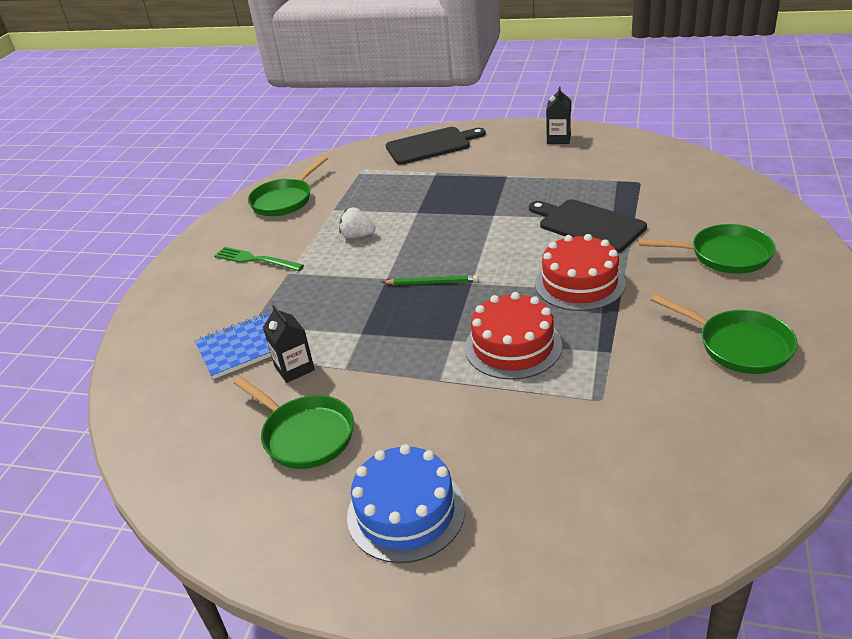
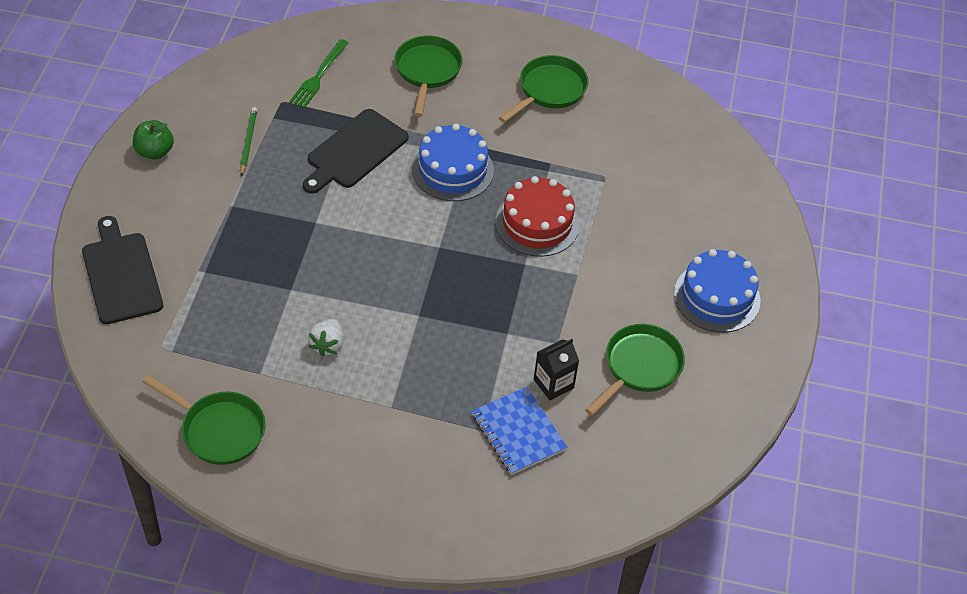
camera: 100 degrees left, 15 degrees up
(255, 260) = (356, 444): green fork -> green fork (318, 76)
(432, 282) = (432, 278): green pencil -> green pencil (248, 142)
(558, 139) = (155, 151): black carton -> green apple
(579, 283) = (452, 170): red cake -> blue cake

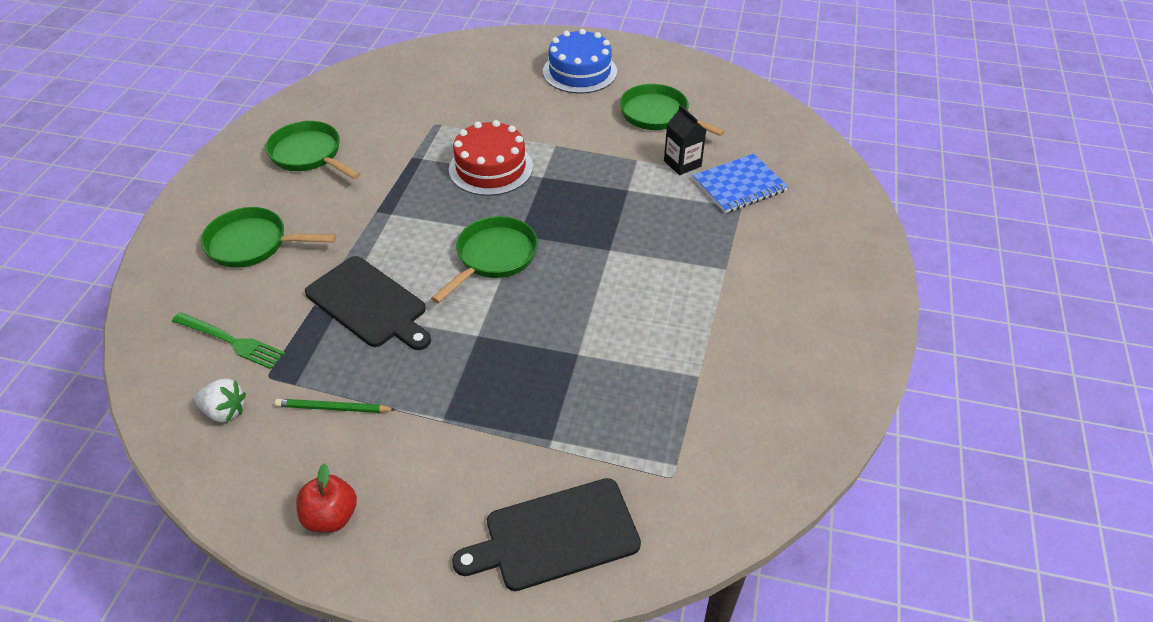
camera: 85 degrees left, 5 degrees down
(155, 151) = (331, 516): green apple -> red apple
(219, 430) = (781, 409): green pan -> green pan (493, 257)
(327, 345) = (654, 320): white strawberry -> white strawberry (225, 411)
(452, 170) = (410, 225): blue cake -> none

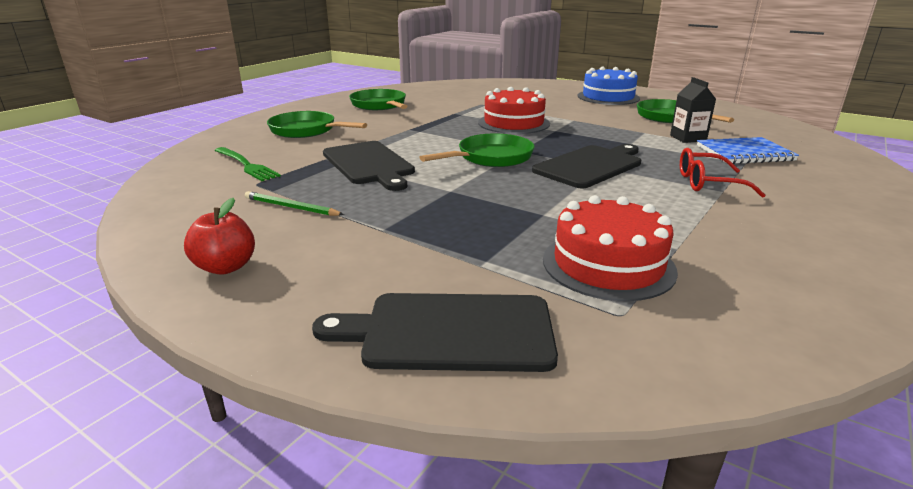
camera: 20 degrees right, 20 degrees down
(225, 411) = (204, 194): white strawberry -> none
(598, 249) = (590, 166): none -> black cutting board
(649, 415) = (608, 264): none -> red cake
(712, 256) = (709, 183): none -> red glasses

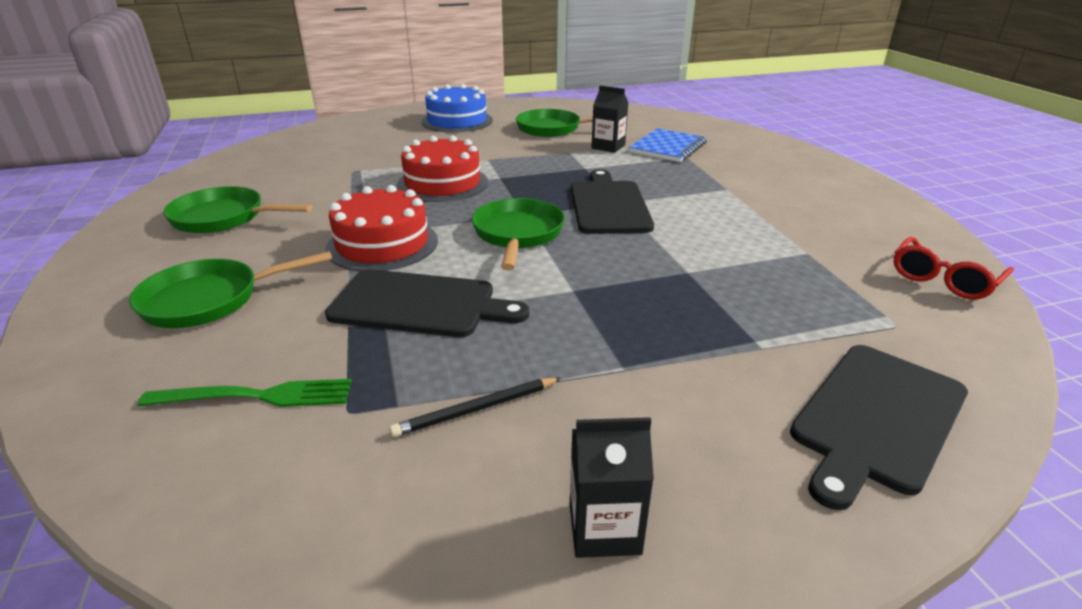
camera: 50 degrees left, 5 degrees up
(226, 267) = (604, 528): red apple -> black carton
(291, 207) = (476, 409): green pencil -> black pencil
(608, 264) = (810, 291): red cake -> red cake (382, 244)
(709, 183) = (706, 185): red glasses -> red glasses (944, 279)

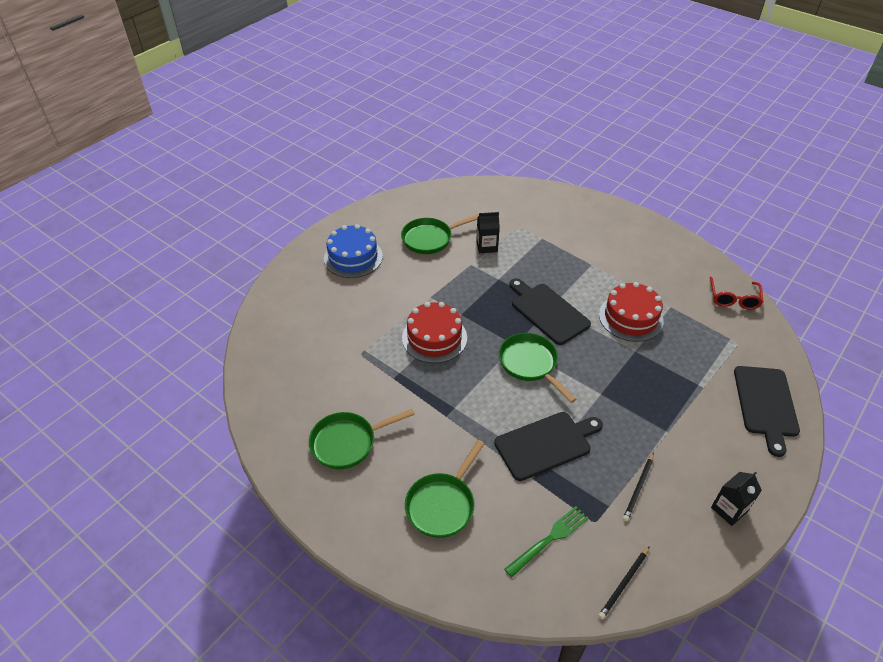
camera: 35 degrees left, 15 degrees up
(257, 517) = (624, 583): none -> black pencil
(382, 244) = (471, 412): red cake -> red cake (630, 317)
(668, 148) = (522, 231): blue notebook -> none

